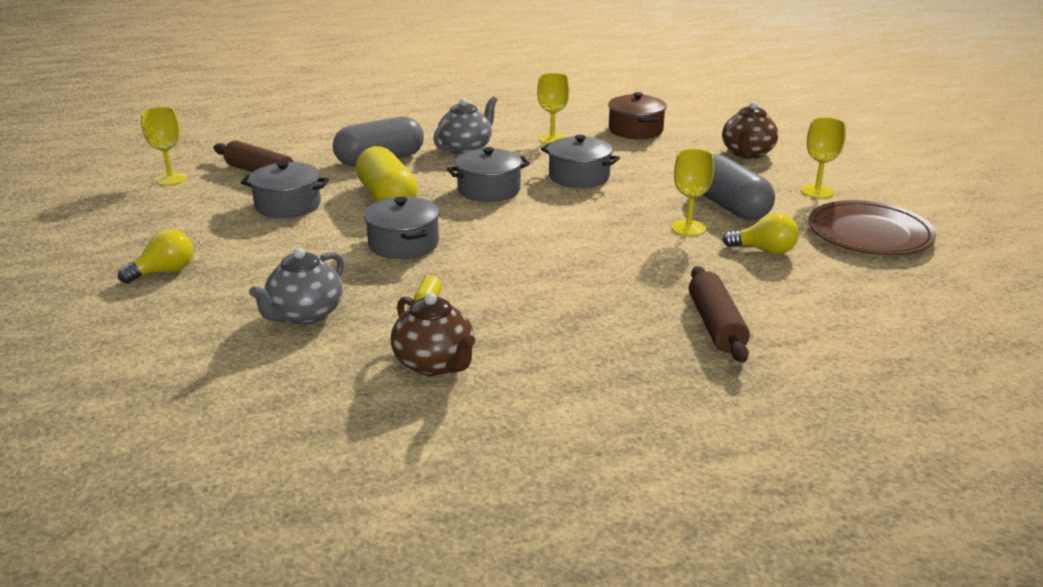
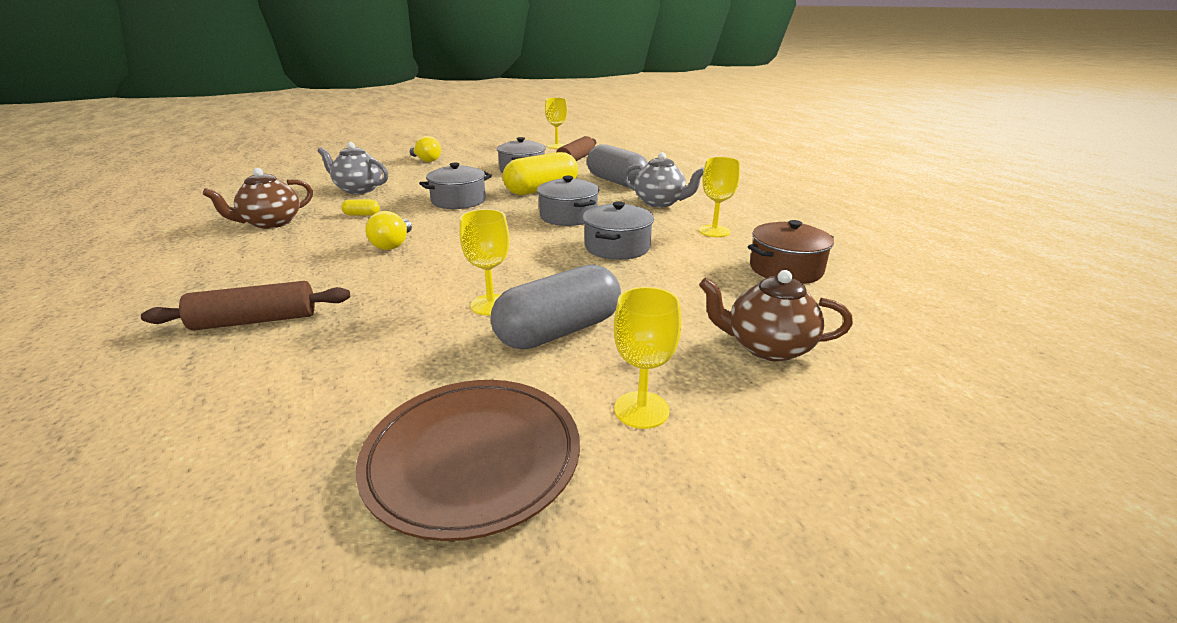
camera: 80 degrees right, 0 degrees up
(764, 250) = (424, 353): yellow light bulb -> yellow light bulb (393, 244)

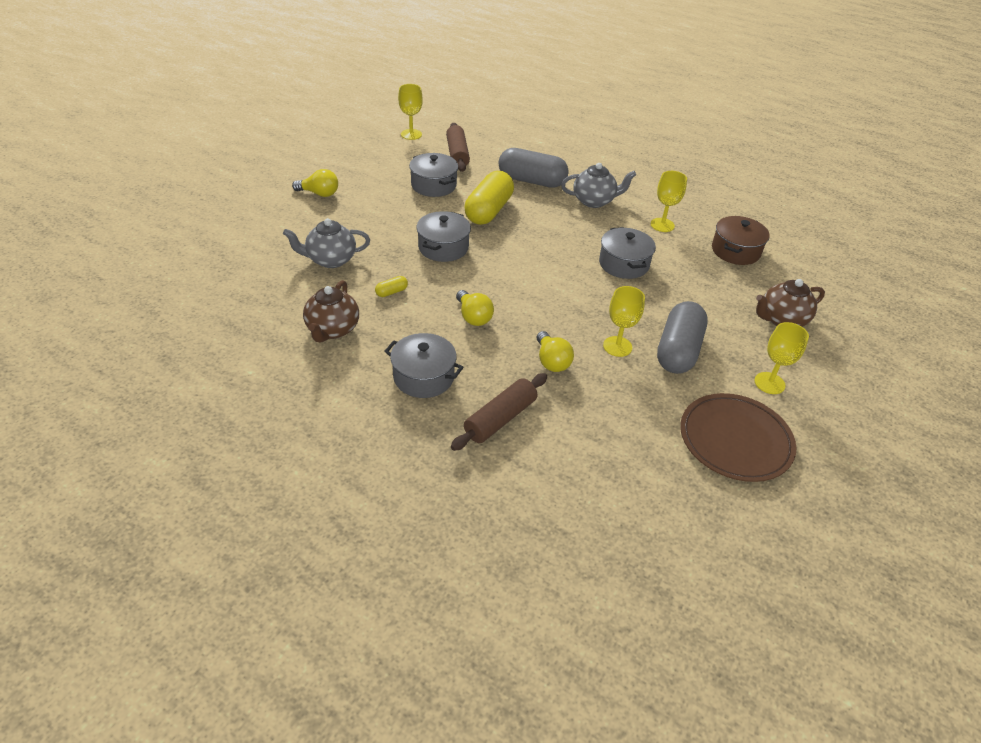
camera: 35 degrees left, 15 degrees up
(398, 294) = (551, 361): none -> yellow light bulb
(568, 216) = (552, 240): grey pot -> grey pot (424, 377)

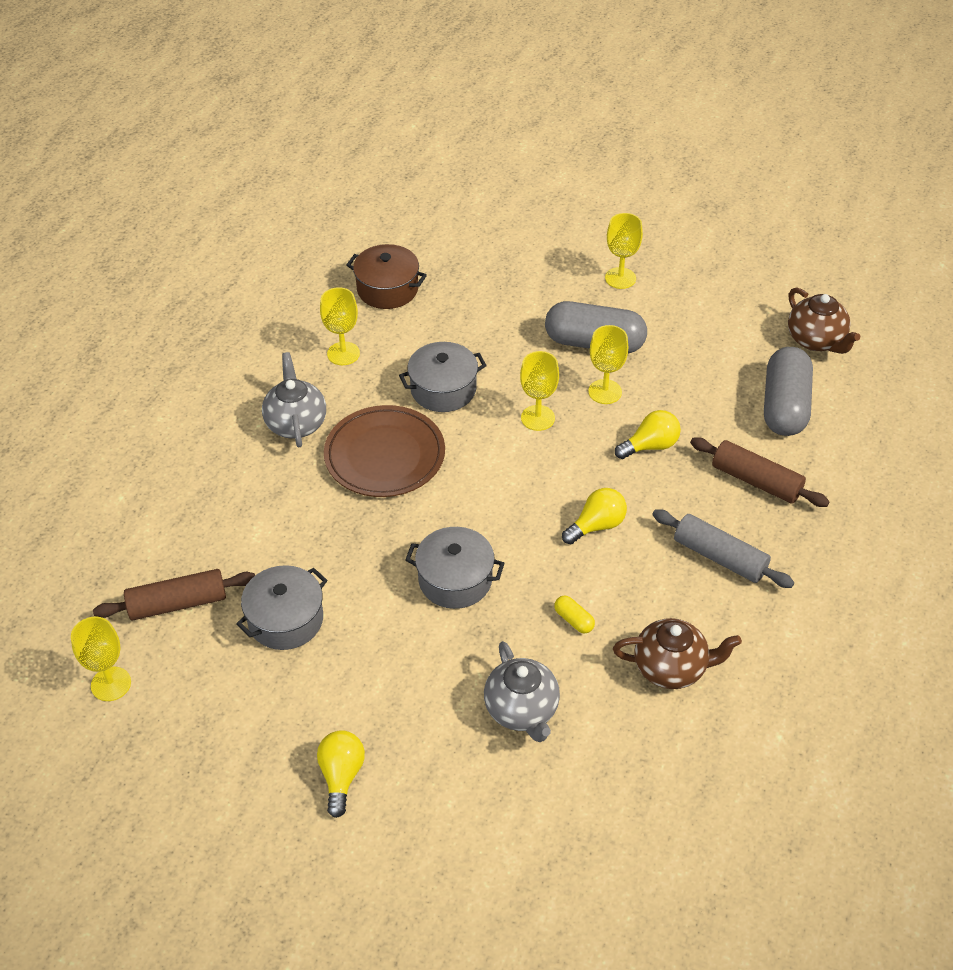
camera: 95 degrees left, 5 degrees up
(424, 377) = (719, 557): grey pot -> grey rolling pin
(488, 211) = (347, 540): yellow capsule -> none
(532, 181) = (250, 497): grey capsule -> grey capsule (784, 406)
(590, 305) = (538, 418): none -> yellow goblet
(735, 440) = (711, 306): brown plate -> brown plate (385, 455)
(781, 320) = (513, 261): brown teapot -> brown teapot (816, 340)

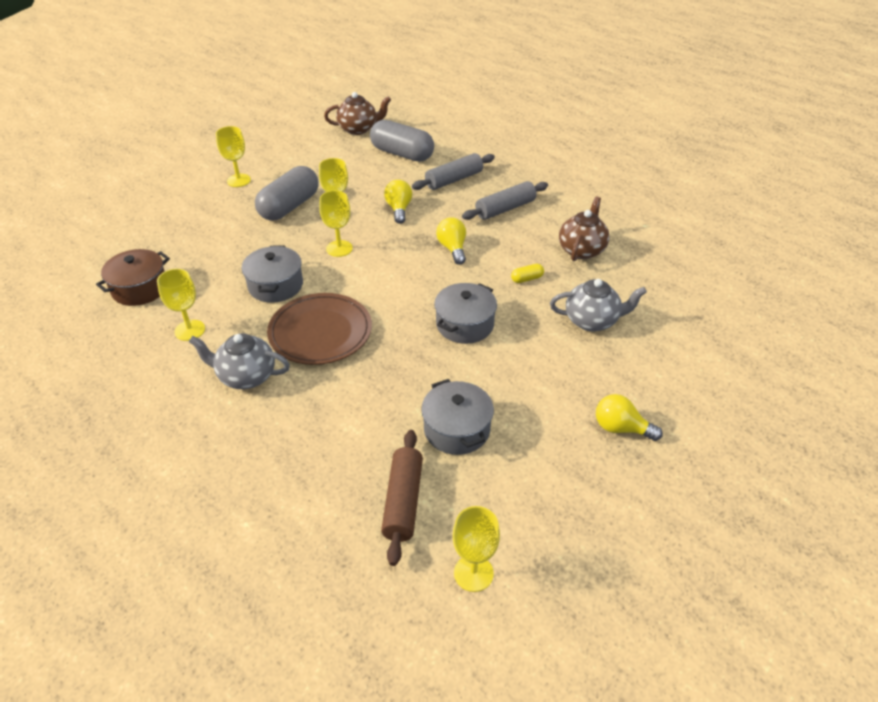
camera: 70 degrees left, 5 degrees down
(756, 481) = (454, 180): brown rolling pin -> grey rolling pin

